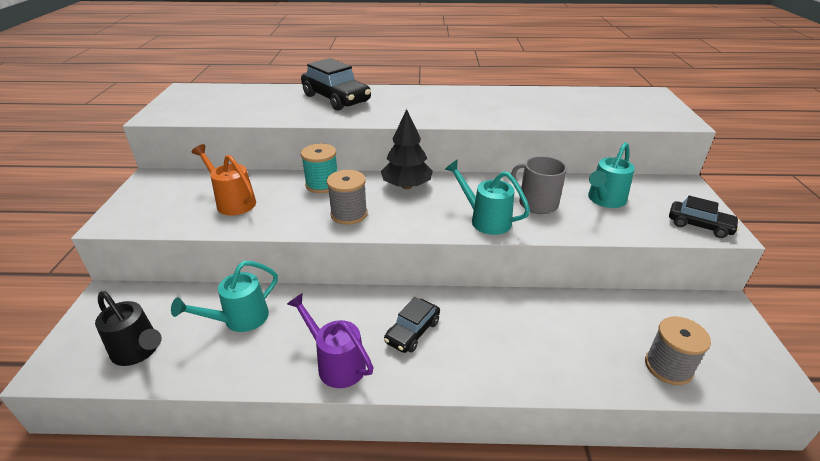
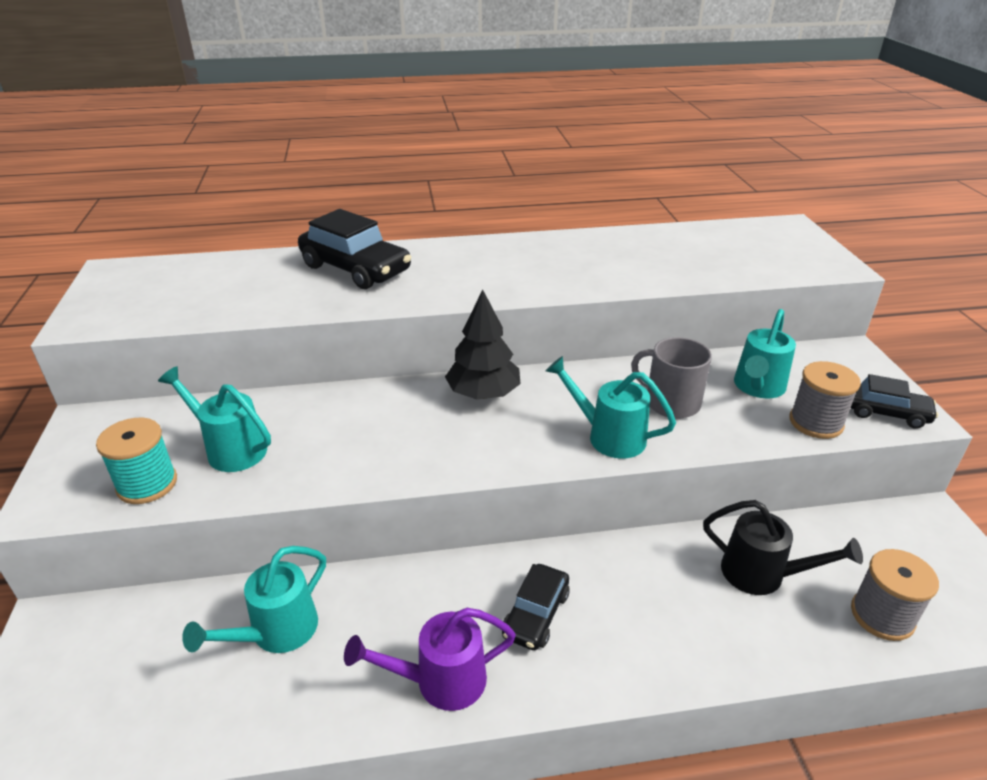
camera: 10 degrees left, 0 degrees up
(139, 351) = (131, 709): black watering can -> black watering can (762, 575)
(232, 202) = (230, 448): orange watering can -> turquoise watering can
(322, 184) = (359, 404): turquoise spool -> turquoise spool (147, 484)
(336, 363) = (440, 681): purple watering can -> purple watering can turned 45 degrees counterclockwise
(349, 214) = (413, 449): grey spool -> grey spool (816, 422)

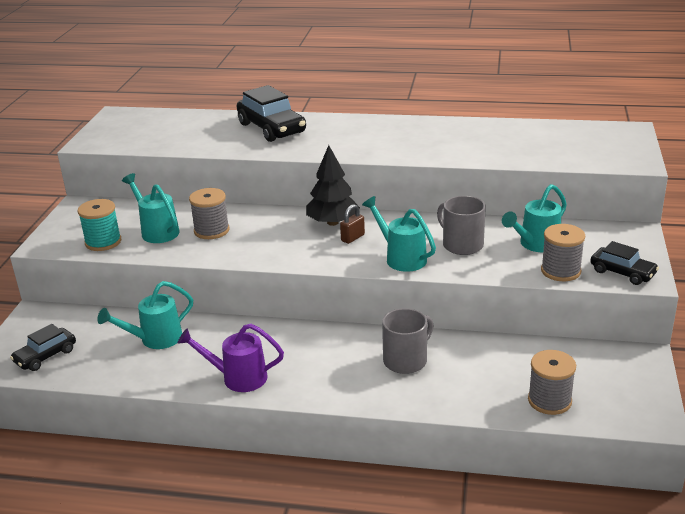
camera: 20 degrees right, 5 degrees down
(316, 434) = (211, 230): none -> grey spool
(524, 414) = (352, 238): none -> brown padlock
(536, 614) = (314, 358): black car -> black car (45, 356)
(663, 589) = (406, 360): none -> grey mug
(762, 575) = (481, 365): black watering can -> none

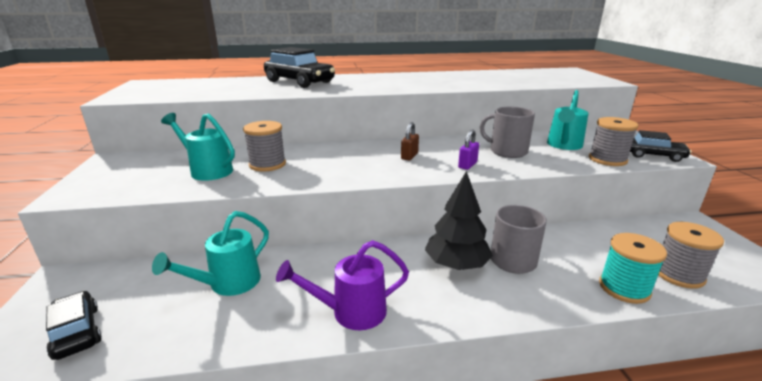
camera: 20 degrees left, 5 degrees down
(45, 356) = (76, 332): black car -> black car turned 120 degrees clockwise
(103, 242) = (145, 185): turquoise spool -> turquoise spool (624, 288)
(332, 222) = (381, 148): black tree -> black tree (456, 265)
(401, 258) = (467, 165): turquoise watering can -> purple padlock

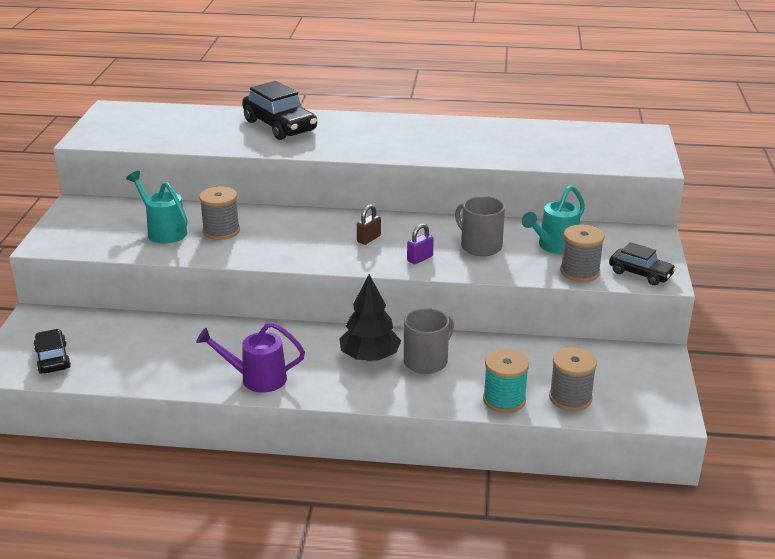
camera: 15 degrees right, 5 degrees up
(228, 284) = (166, 342): turquoise watering can -> none

